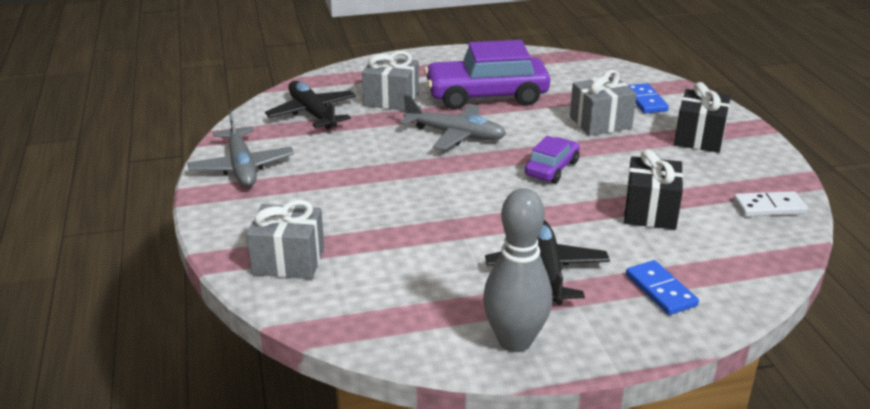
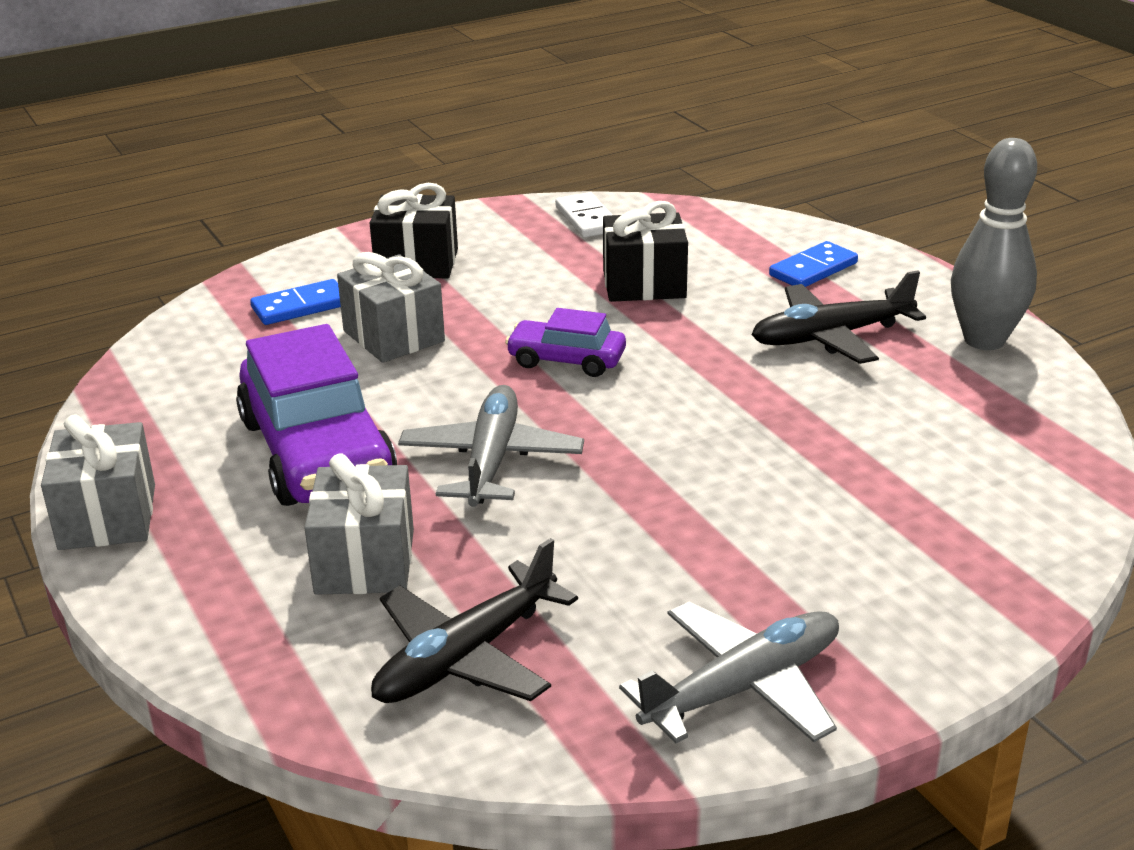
camera: 105 degrees left, 0 degrees up
(288, 261) = (983, 539): grey gift -> grey gift (108, 517)

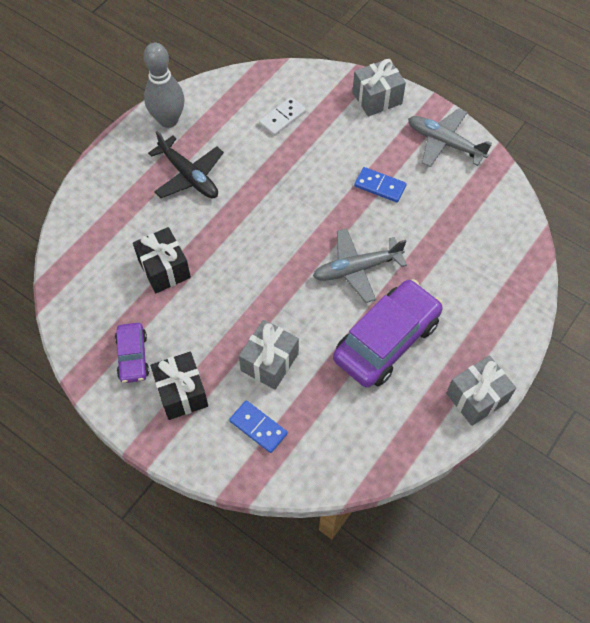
camera: 115 degrees left, 30 degrees up
(365, 561) = (447, 282): grey gift -> grey gift (377, 98)
(467, 655) = (477, 224): black plane -> none
(566, 360) = (259, 274): purple car -> purple car (133, 357)
(587, 219) = (89, 327): white domino -> white domino (282, 118)
(813, 269) = (118, 200): blue domino -> blue domino (380, 186)

